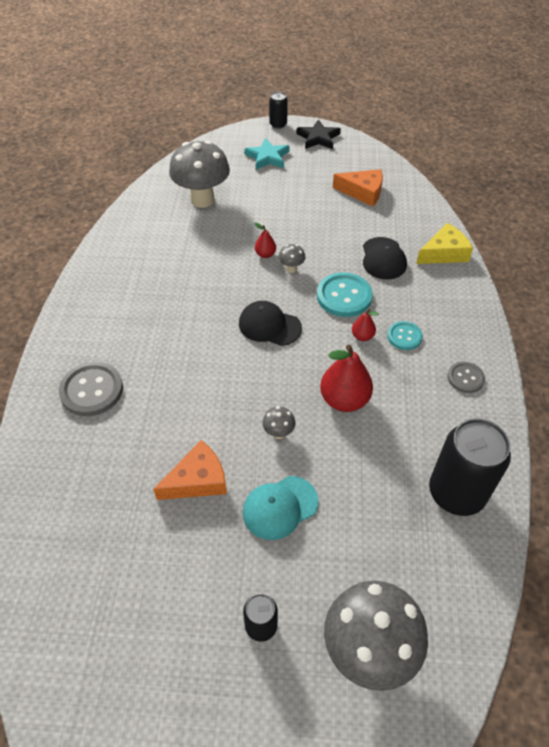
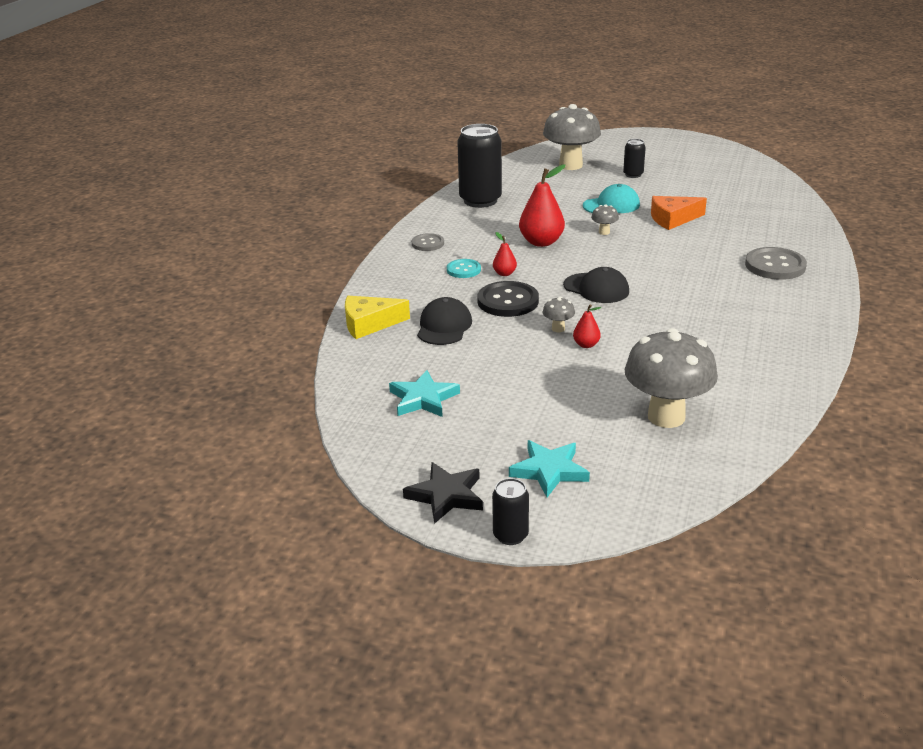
camera: 165 degrees left, 20 degrees down
(344, 296) = (508, 301): turquoise button -> black button
(363, 192) = (423, 399): orange cheese -> turquoise star

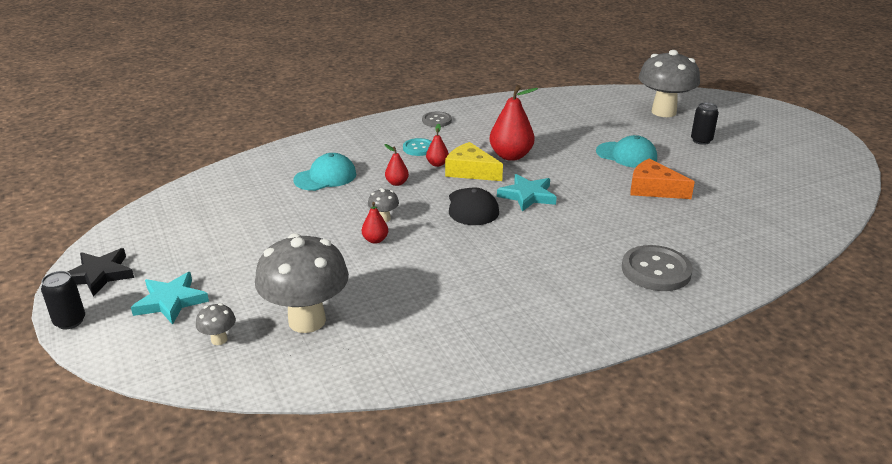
camera: 45 degrees right, 0 degrees up
(369, 324) = (293, 152): yellow cheese -> yellow cheese (470, 171)
(423, 399) = (216, 213): turquoise star -> turquoise star (527, 196)
(444, 326) = (325, 177): black cap -> turquoise cap
(480, 200) = (536, 108): black can -> none
(508, 301) = (397, 183): black button -> red pear
(604, 232) = (573, 171): grey mushroom -> grey mushroom (219, 340)

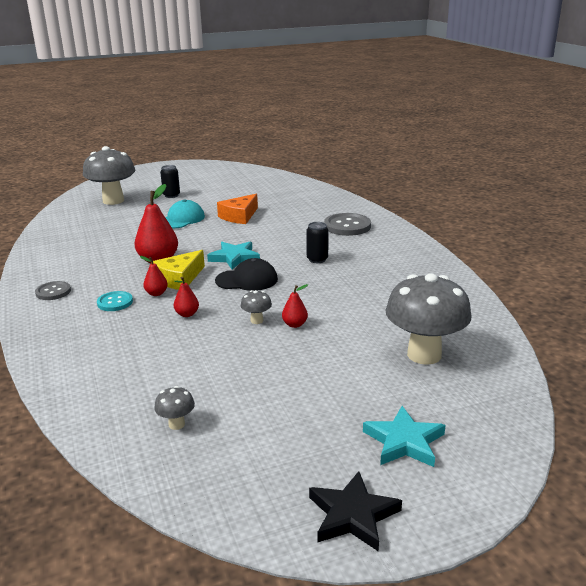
camera: 85 degrees left, 5 degrees down
(70, 321) = (454, 521): black can -> black can (317, 259)
(219, 340) = (461, 400): grey mushroom -> grey mushroom (176, 424)
(325, 177) = (154, 356): turquoise cap -> none

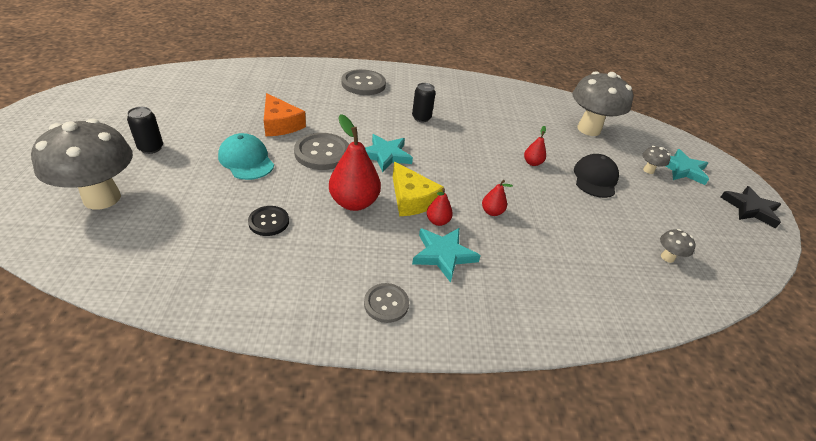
camera: 75 degrees left, 15 degrees up
(115, 302) = (443, 255): turquoise button -> turquoise star
(118, 241) = (269, 222): none -> black button
(214, 237) = (322, 153): none -> grey button
(247, 280) = (440, 162): black cap -> black cap (595, 179)
(257, 320) = (519, 178): grey mushroom -> grey mushroom (648, 170)

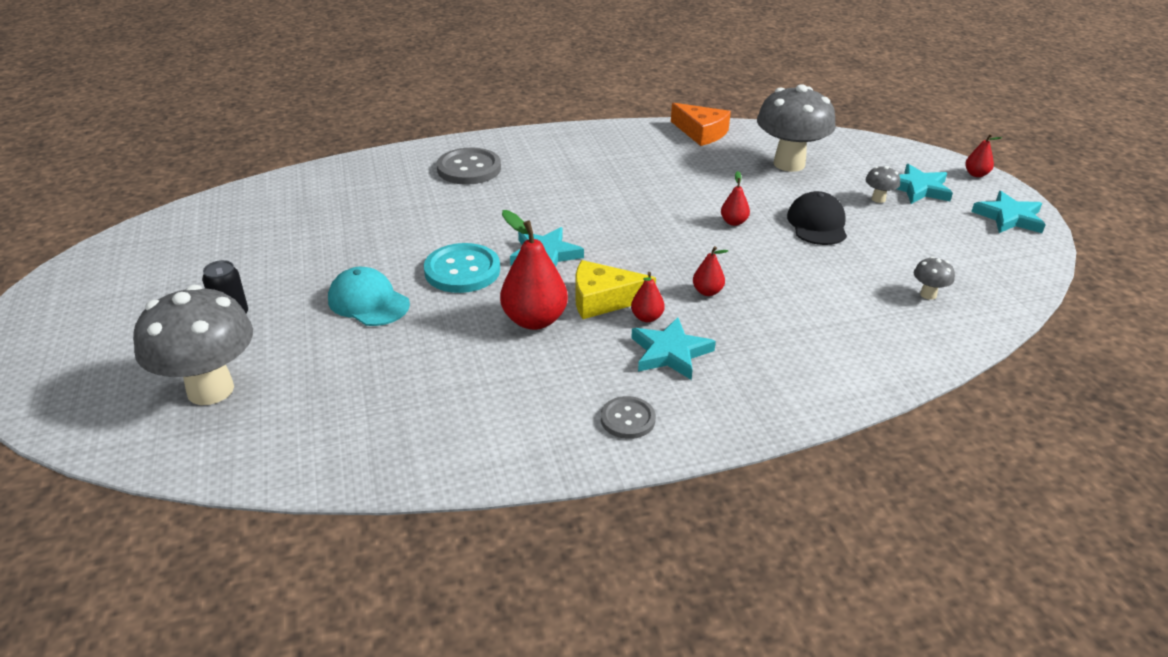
camera: 10 degrees left, 5 degrees down
(269, 222) = (440, 366): black button -> none
(280, 124) = (386, 247): orange cheese -> orange cheese (701, 133)
(322, 153) = (462, 270): grey button -> turquoise button
(411, 199) = (603, 299): yellow cheese -> yellow cheese turned 135 degrees clockwise
(421, 118) = (568, 197): black can -> none
(731, 169) = (976, 174): none -> red pear
(750, 209) = (1009, 217): black star -> turquoise star

